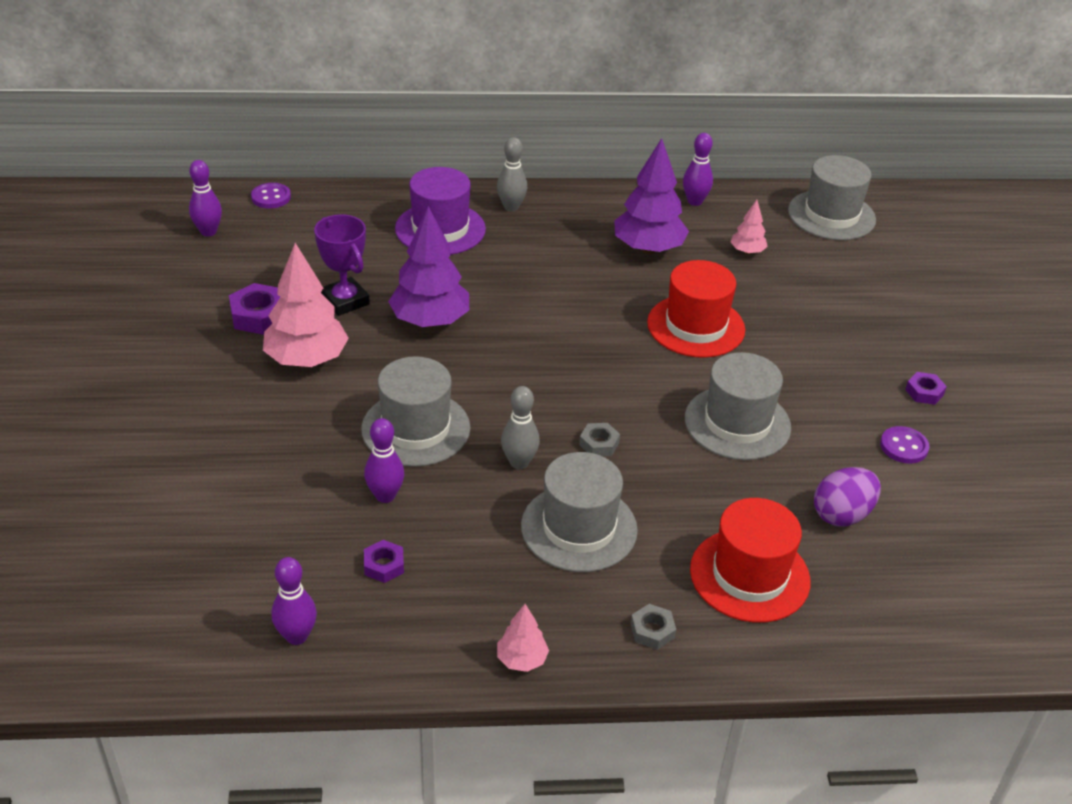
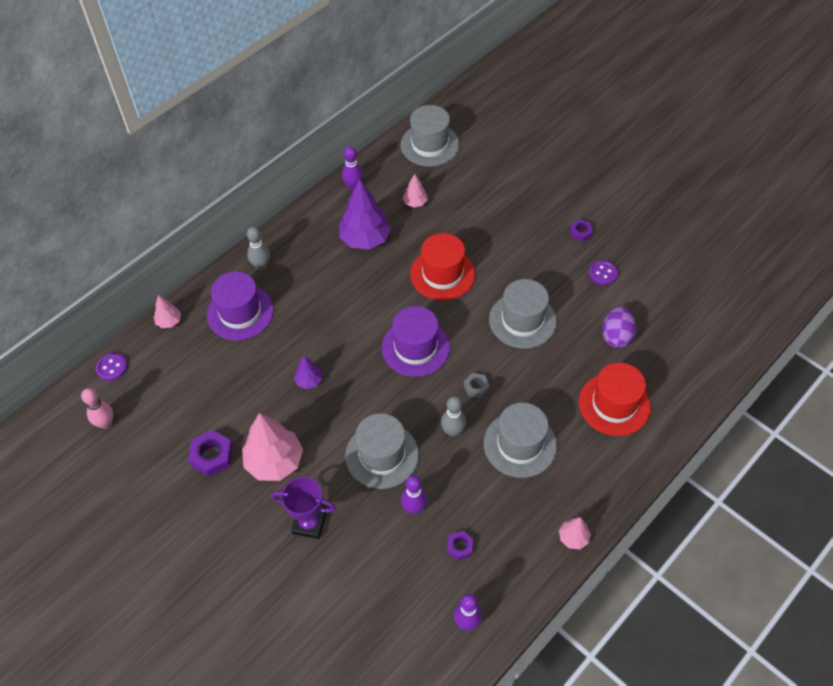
camera: 40 degrees left, 15 degrees up
(208, 232) = (106, 423): purple bowling pin -> pink bowling pin
(345, 301) = (247, 406): purple trophy -> purple trophy (309, 523)
(367, 196) = (169, 321): none -> pink tree
(430, 321) = (309, 381): purple tree -> purple tree, size x0.50
(578, 366) = (415, 347): none -> purple hat
(652, 631) = (607, 471): grey nut -> none

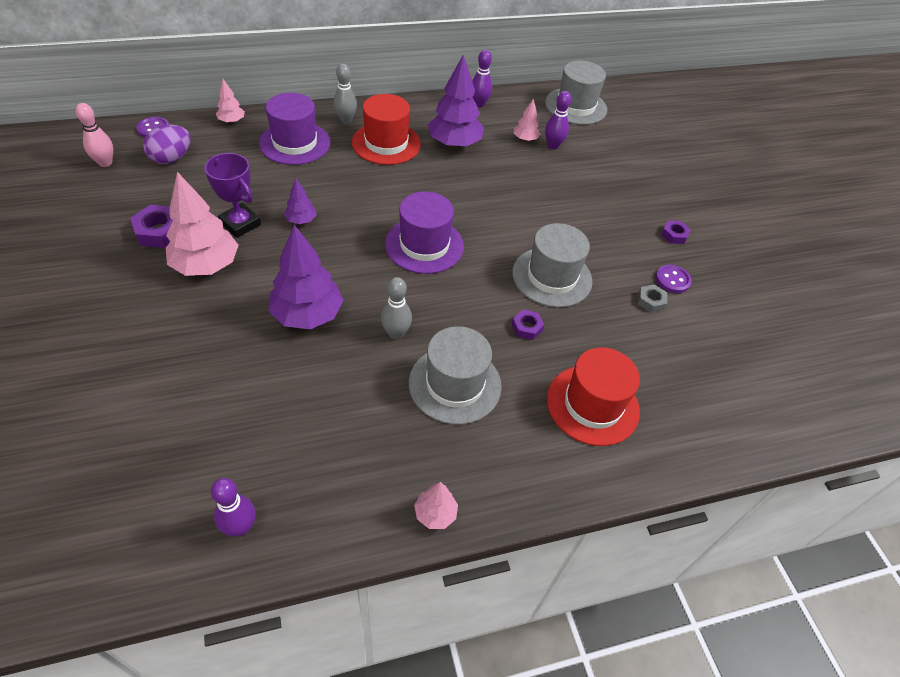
camera: 25 degrees right, 5 degrees down
(309, 523) = (183, 333): purple trophy -> purple trophy (240, 224)
(382, 455) = (307, 315): grey hat -> purple tree
(414, 508) = (293, 379): purple bowling pin -> purple bowling pin (553, 146)
(442, 274) = (503, 202): red hat -> red hat (386, 143)
(460, 547) = (304, 445): purple nut -> purple nut (527, 327)
(476, 387) = (454, 308): grey nut -> grey nut (650, 301)
(616, 336) = (645, 342): purple egg -> purple egg (171, 158)

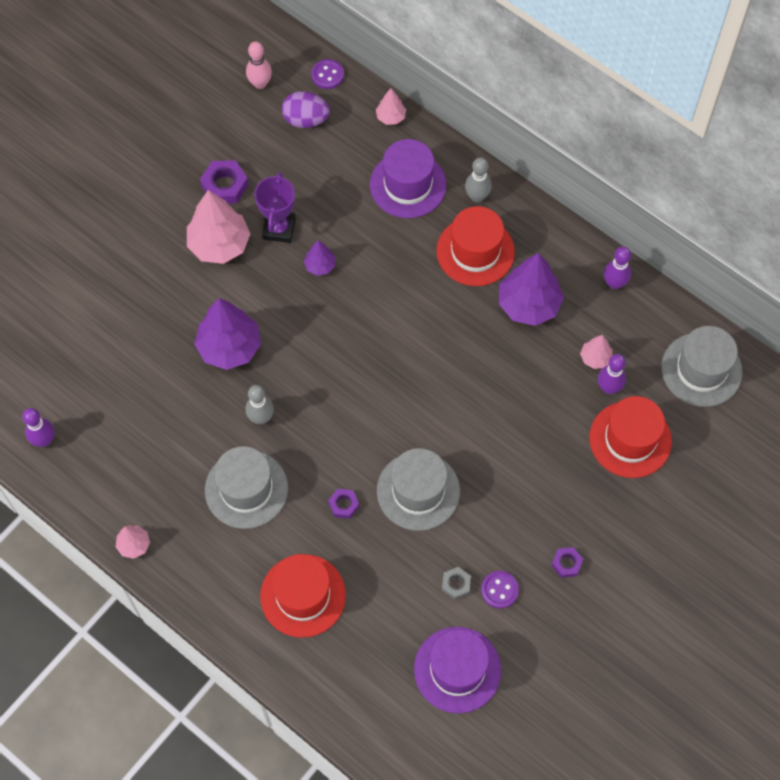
camera: 60 degrees right, 15 degrees up
(424, 245) = (371, 372): purple hat -> purple hat (457, 669)
(600, 157) = (630, 439): none -> red hat

